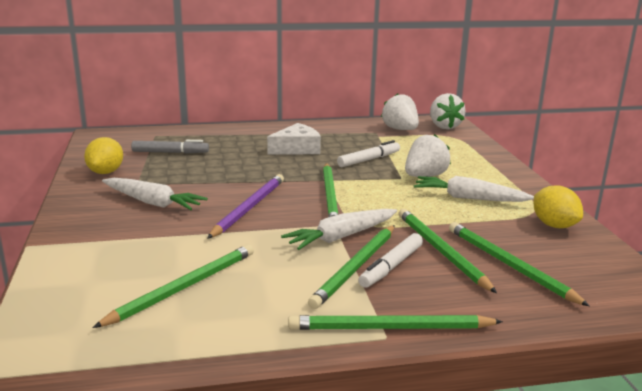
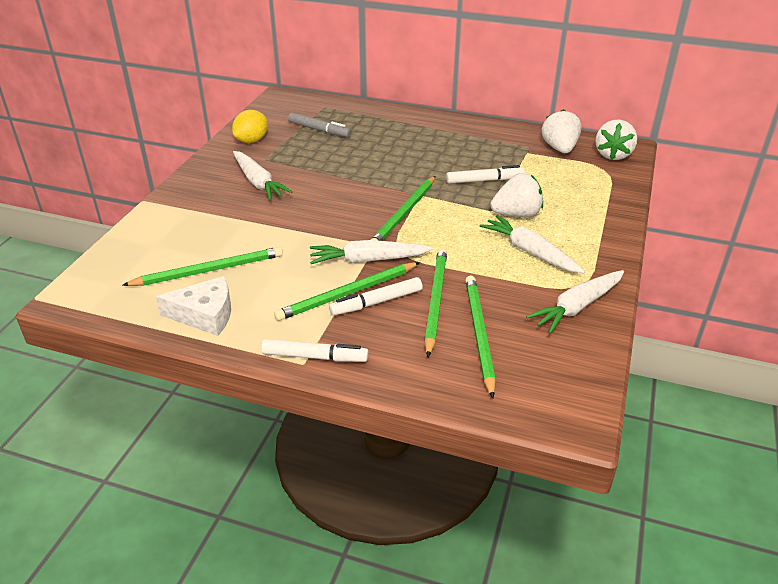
camera: 30 degrees right, 15 degrees up
(249, 208) = (325, 208): purple pencil -> none
(297, 149) = (431, 151): white cheese -> white cheese (205, 315)
(390, 328) = (315, 357): green pencil -> white marker
(554, 225) = (577, 307): yellow lemon -> white carrot

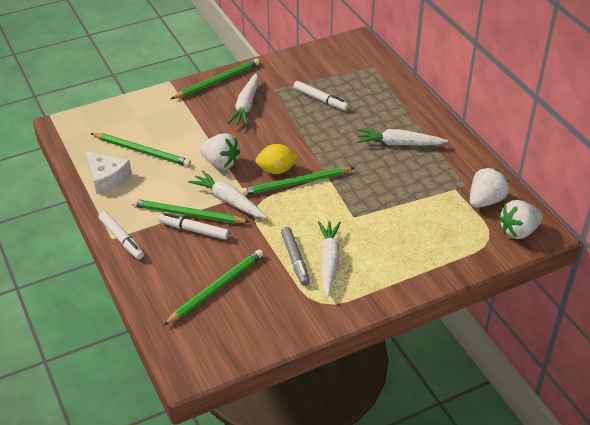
camera: 45 degrees right, 5 degrees up
(252, 140) = (286, 70): yellow lemon -> yellow lemon (276, 170)
(319, 130) = (340, 85): grey marker -> grey marker (295, 259)
(435, 301) = (225, 252): green pencil -> green pencil (217, 81)
(484, 180) = (386, 192): white marker -> white marker (320, 99)
(516, 214) = (365, 230): white strawberry -> white strawberry (220, 163)
(577, 307) = (296, 314): white carrot -> white carrot (399, 144)

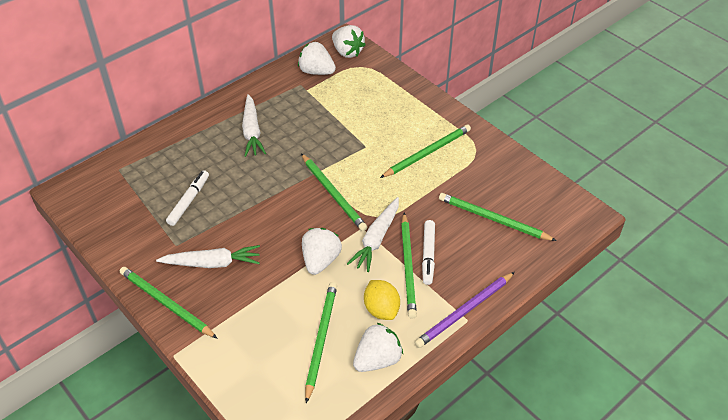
camera: 105 degrees left, 5 degrees up
(106, 178) = (377, 359): white cheese -> white strawberry
(121, 239) = (464, 311): white marker -> purple pencil
(276, 170) = (318, 212): yellow lemon -> yellow lemon (381, 309)
(295, 259) = (435, 174): grey marker -> none
(329, 261) = (427, 153): white carrot -> green pencil

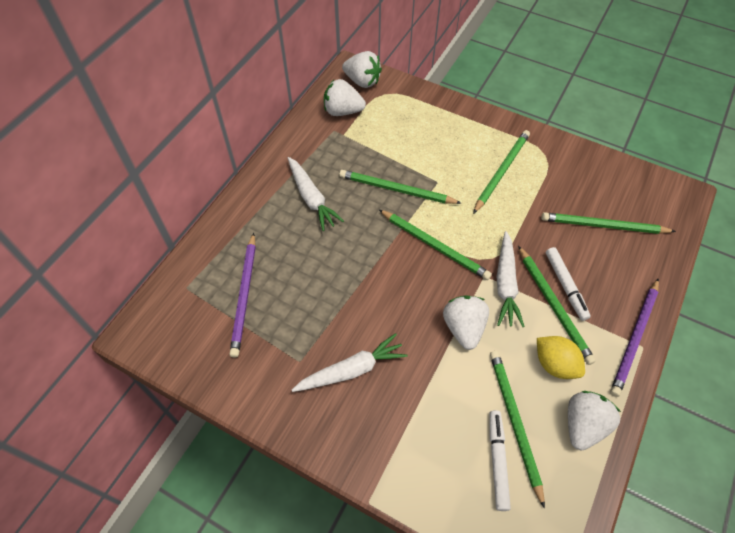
camera: 20 degrees left, 10 degrees up
(159, 187) = (244, 296): none -> purple pencil
(166, 303) = (326, 438): green pencil -> green pencil (396, 189)
(189, 201) = (286, 302): white marker -> white marker (497, 461)

